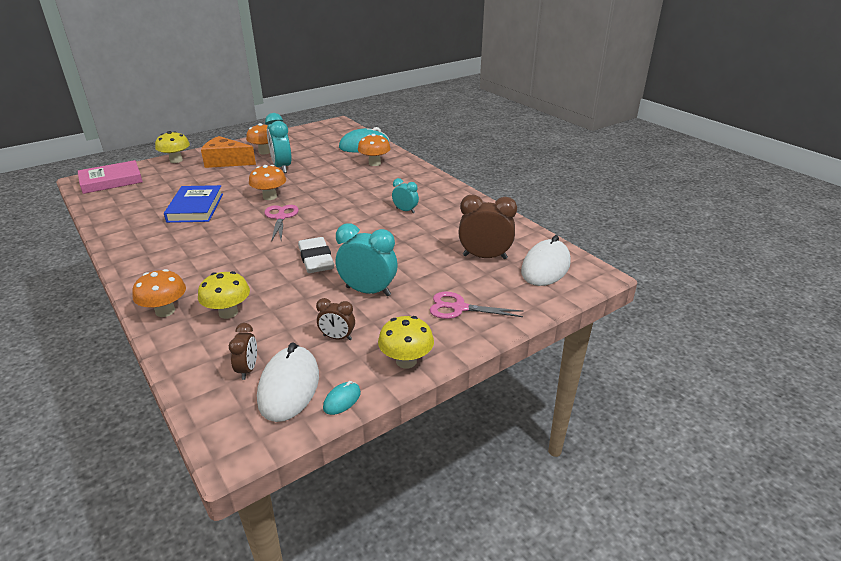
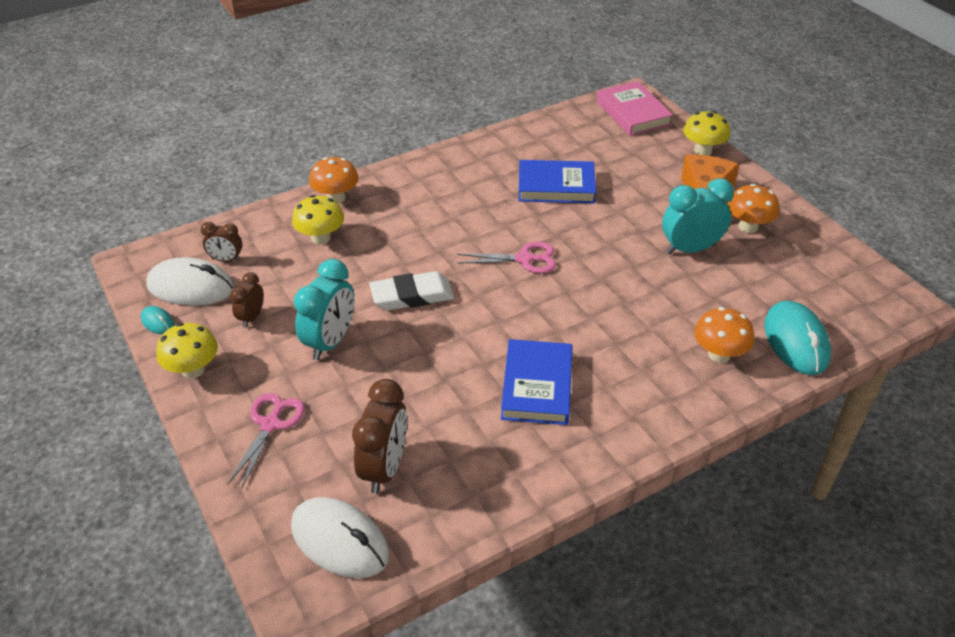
camera: 95 degrees right, 10 degrees up
(270, 197) = (587, 245): orange mushroom -> none
(405, 211) = (537, 386): turquoise clock -> blue book

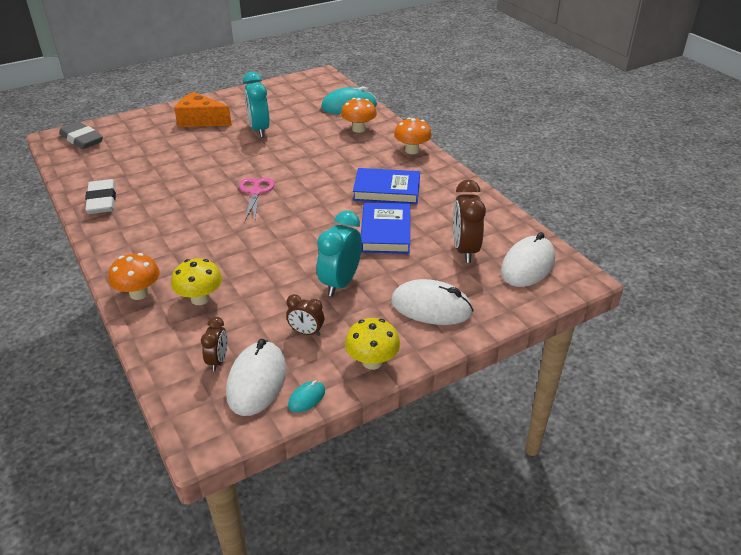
camera: 90 degrees left, 5 degrees down
(270, 424) = (431, 307): pink scissors -> white mouse
(330, 342) = (340, 283): turquoise clock -> turquoise clock turned 90 degrees counterclockwise
(384, 468) = (465, 250): brown clock -> brown clock turned 105 degrees counterclockwise
(412, 296) = (289, 243): white eraser -> white eraser (102, 201)
(556, 186) = (168, 176): blue book -> blue book (385, 232)
(633, 113) = (82, 139): pink book -> grey eraser
(702, 150) = (148, 116): yellow mushroom -> none
(748, 227) = (241, 109): orange mushroom -> orange mushroom (412, 150)

